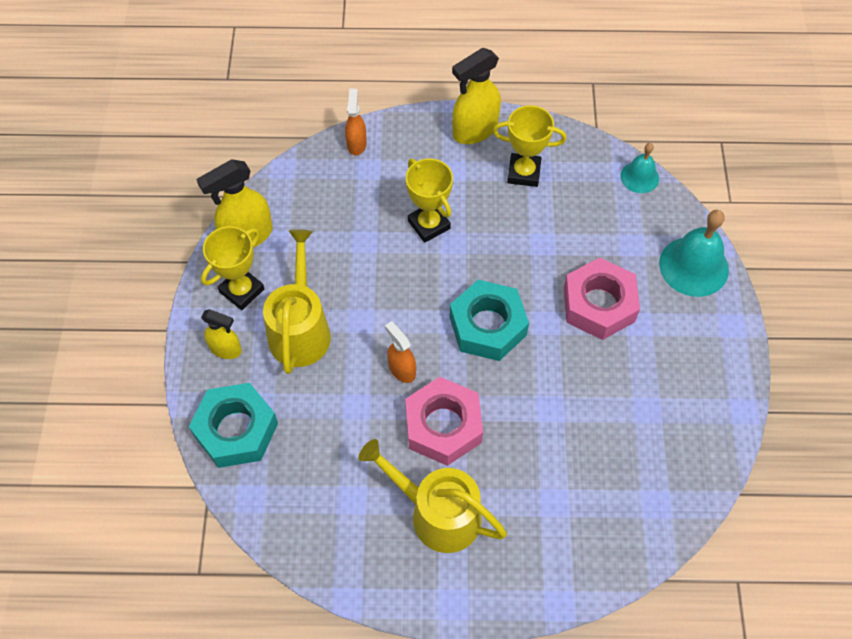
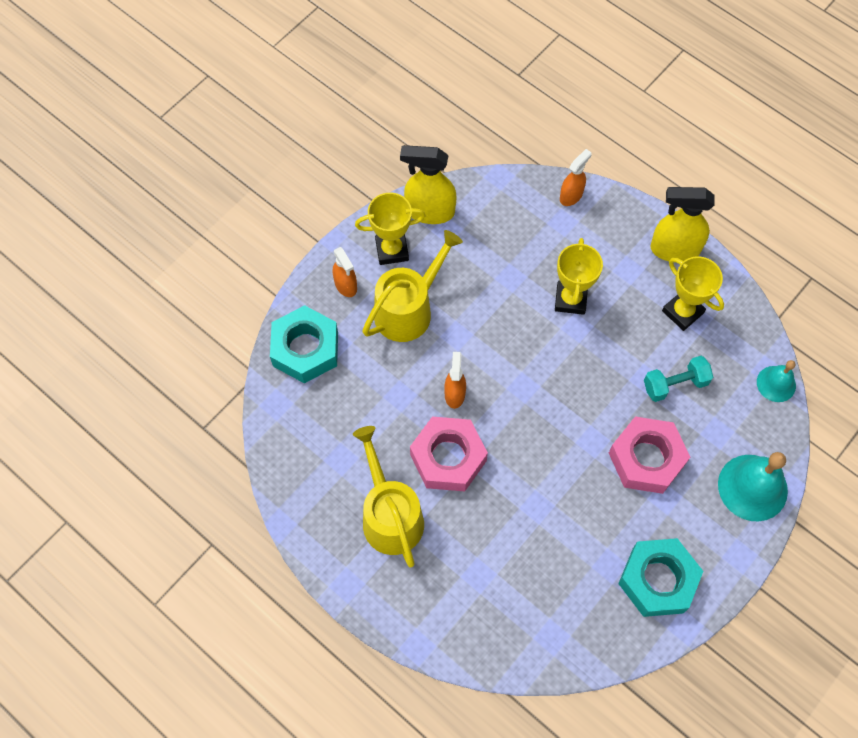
camera: 40 degrees right, 5 degrees up
(226, 349) = (346, 285): yellow spray bottle -> orange spray bottle
(487, 326) = (546, 410): turquoise nut -> turquoise nut (657, 580)
(568, 231) = (675, 384): none -> turquoise dumbbell

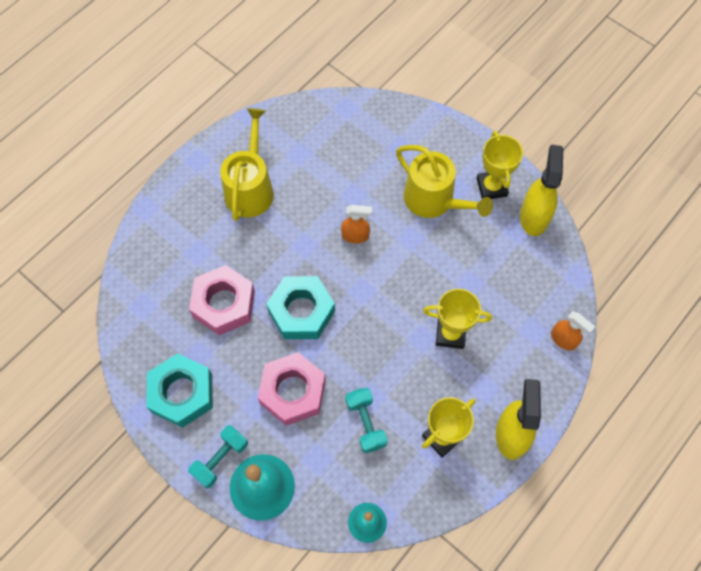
camera: 90 degrees right, 0 degrees up
(305, 349) = (395, 126): turquoise nut -> turquoise nut (301, 311)
(346, 285) = (454, 153): orange spray bottle -> none
(390, 516) = (250, 188): yellow watering can -> yellow watering can turned 60 degrees counterclockwise
(448, 458) = (298, 230): pink nut -> pink nut (224, 304)
(728, 532) = (220, 459): none -> turquoise dumbbell

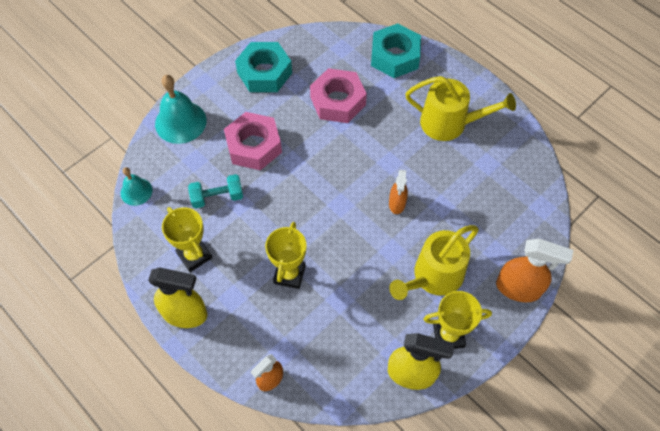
camera: 95 degrees right, 5 degrees down
(220, 459) = (207, 96): turquoise dumbbell -> none
(301, 311) = (325, 156): turquoise nut -> turquoise nut (395, 56)
(436, 130) = (518, 288): none -> orange spray bottle

